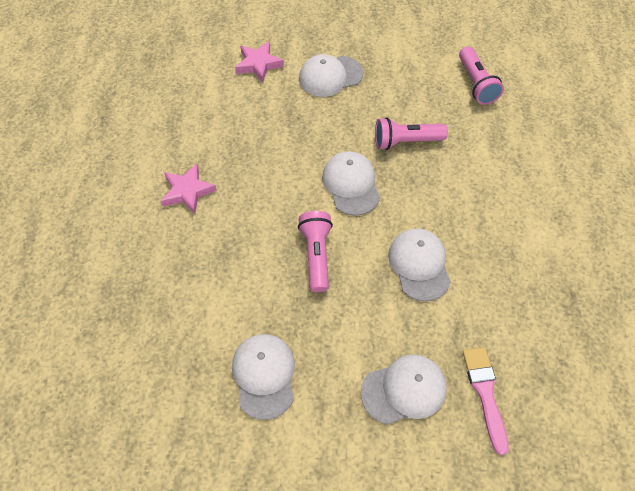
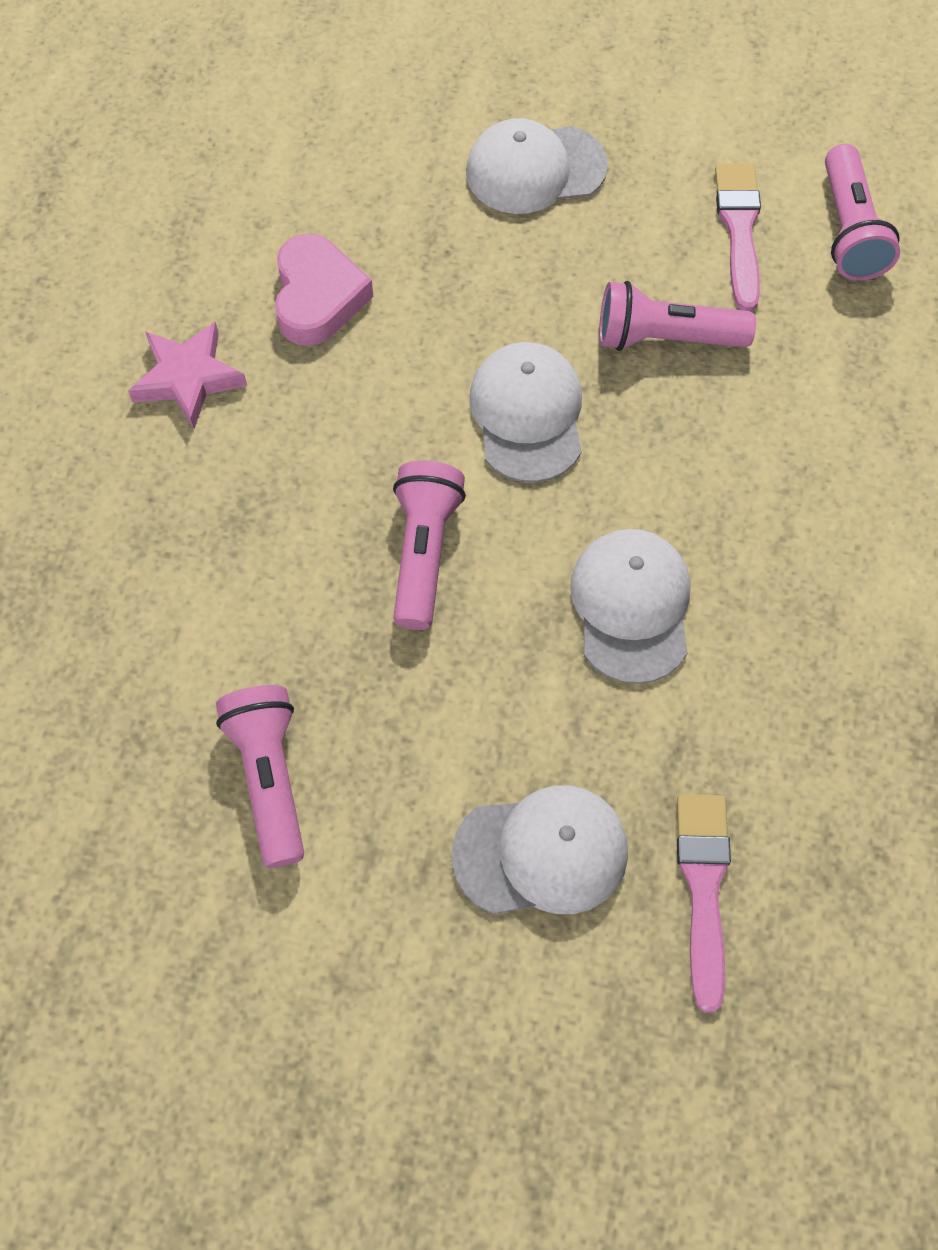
camera: 10 degrees right, 5 degrees up
(242, 146) = (318, 297): none -> pink heart
(258, 64) = (387, 121): pink star -> none
(264, 375) = (270, 777): white cap -> pink flashlight
(427, 90) = (739, 230): none -> pink brush

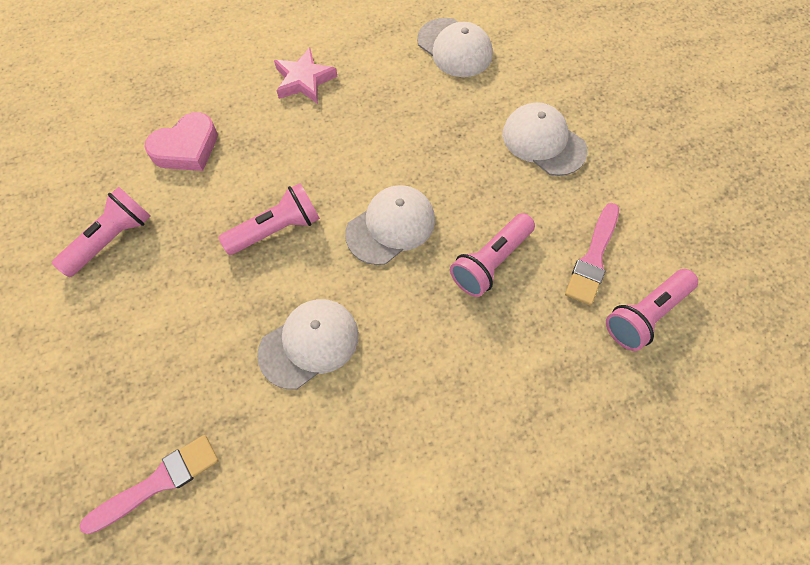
camera: 55 degrees right, 0 degrees up
(318, 297) = (388, 100): pink heart -> pink heart (187, 148)
(541, 853) = (135, 385): white cap -> white cap (454, 48)
(665, 338) = (490, 262): pink flashlight -> pink flashlight turned 105 degrees counterclockwise
(739, 230) = (593, 257): pink brush -> pink brush turned 150 degrees clockwise

